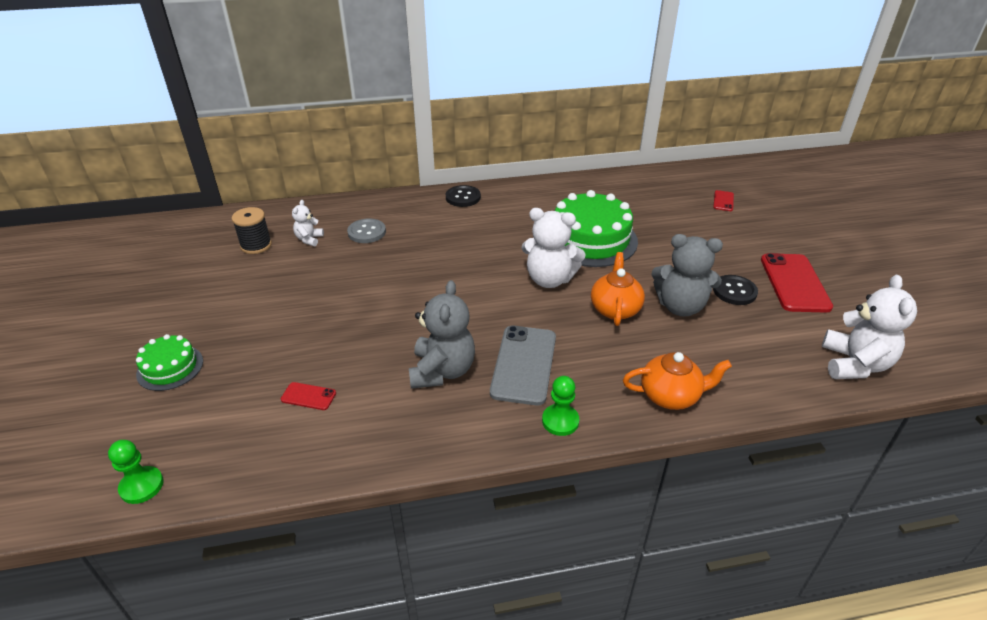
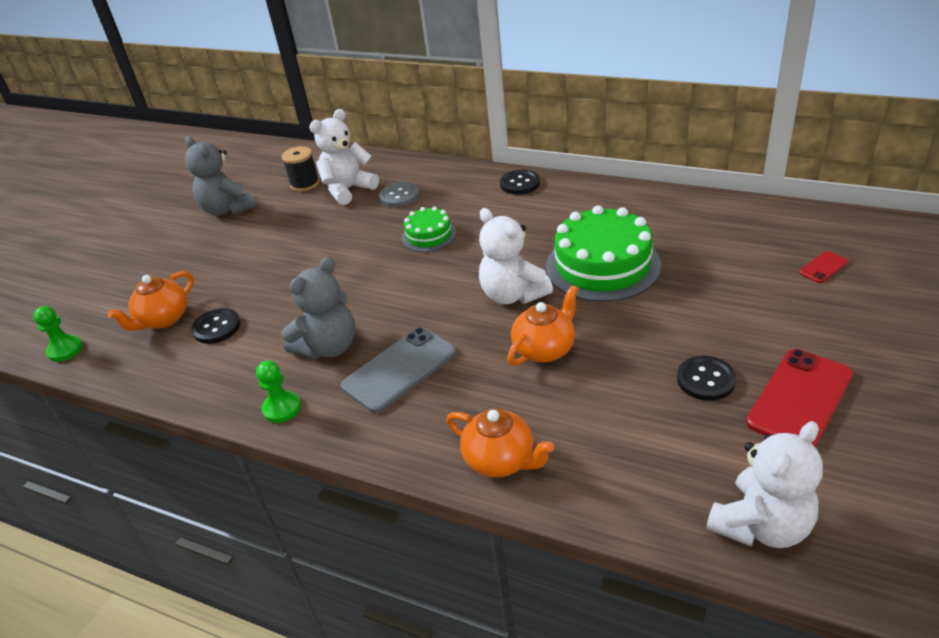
camera: 40 degrees right, 0 degrees up
(170, 367) = (158, 268): green cake -> green cake (429, 235)
(236, 411) = (163, 319): none -> orange teapot
(308, 396) = (217, 327): red phone -> black button
(309, 239) = (348, 190): white teddy bear -> white teddy bear, size x1.94
(560, 421) = (374, 435): green pawn -> green pawn (282, 408)
(680, 306) = (619, 373): grey teddy bear -> grey teddy bear (228, 209)

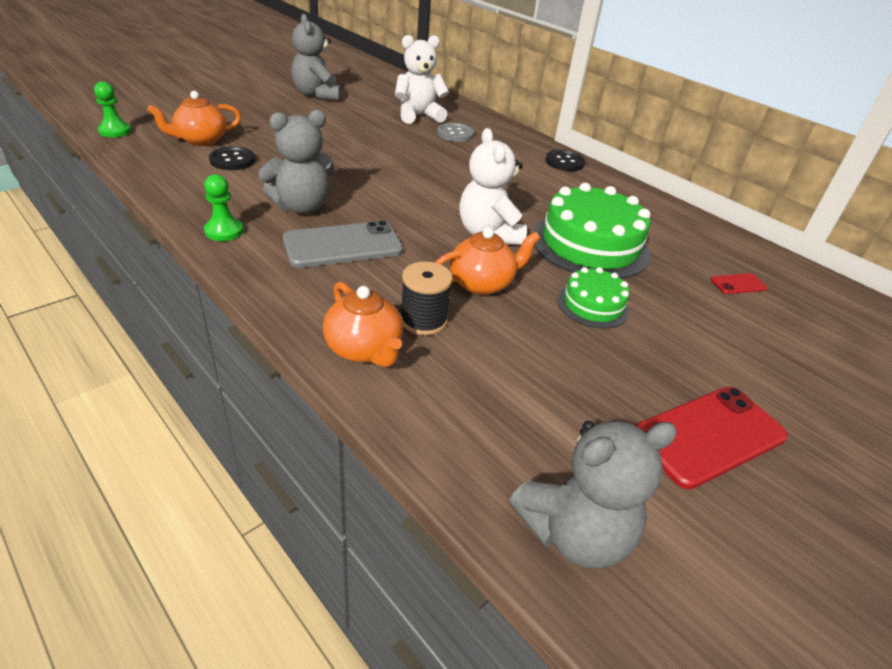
camera: 15 degrees right, 0 degrees up
(305, 184) = (389, 101): black spool -> black spool (423, 320)
(429, 235) = (455, 167): green cake -> green cake (593, 305)
(705, 380) = (618, 374): black button -> none
(761, 525) = (574, 532): white teddy bear -> grey teddy bear
(823, 267) = (818, 334): red phone -> red phone (738, 284)

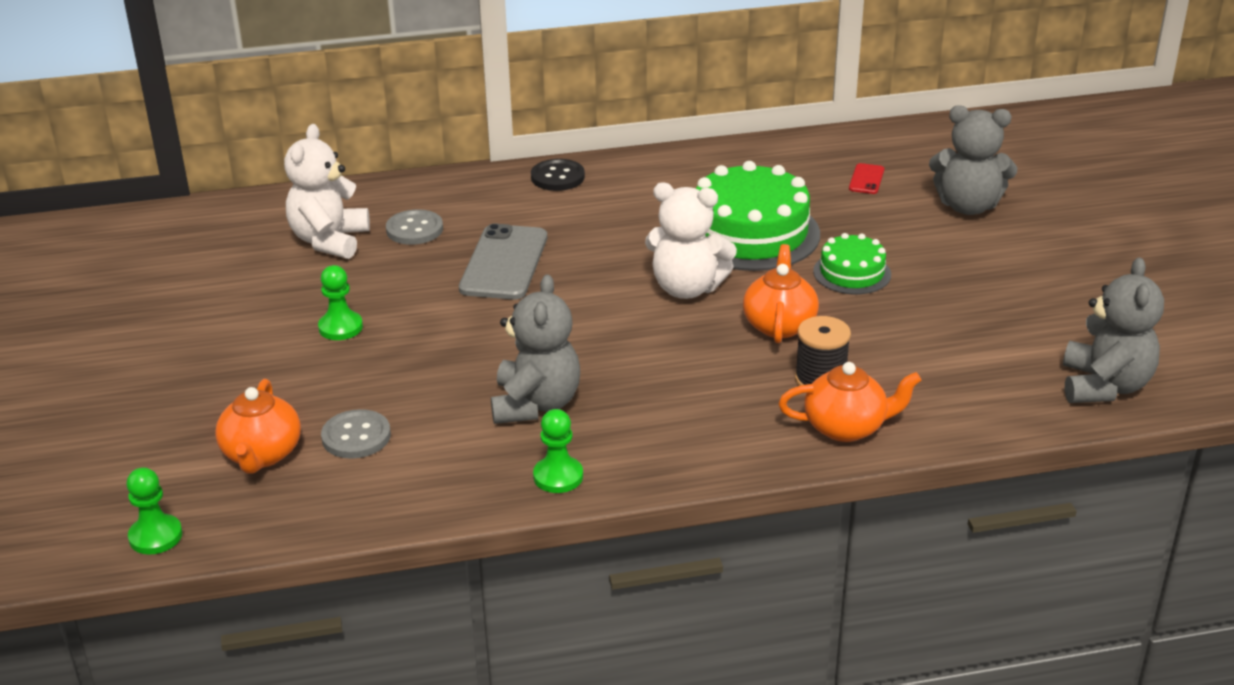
camera: 55 degrees left, 5 degrees down
(232, 160) = (356, 436): black button -> grey button
(317, 95) = (169, 311): grey teddy bear -> grey teddy bear (968, 206)
(337, 135) = (340, 327): none -> green pawn
(343, 245) = (648, 395): grey phone -> grey phone (504, 263)
(708, 435) = (1043, 287): red phone -> none

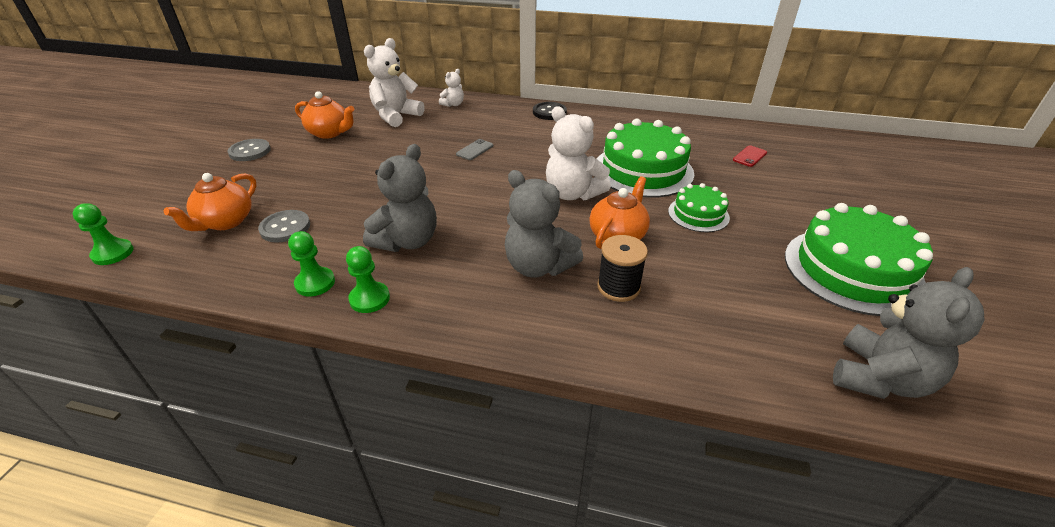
camera: 25 degrees right, 5 degrees up
(340, 327) = (350, 161): green pawn -> green pawn (315, 283)
(399, 199) = (453, 104): none -> white teddy bear
(414, 229) = (445, 121): grey button -> grey button (250, 151)
(504, 263) = (475, 150): grey phone -> grey phone, size x0.47
(846, 427) = (611, 335): orange teapot -> orange teapot (329, 133)
(968, 206) = (819, 191): grey teddy bear -> grey teddy bear (538, 266)
(1041, 291) = (852, 270): none -> green cake

